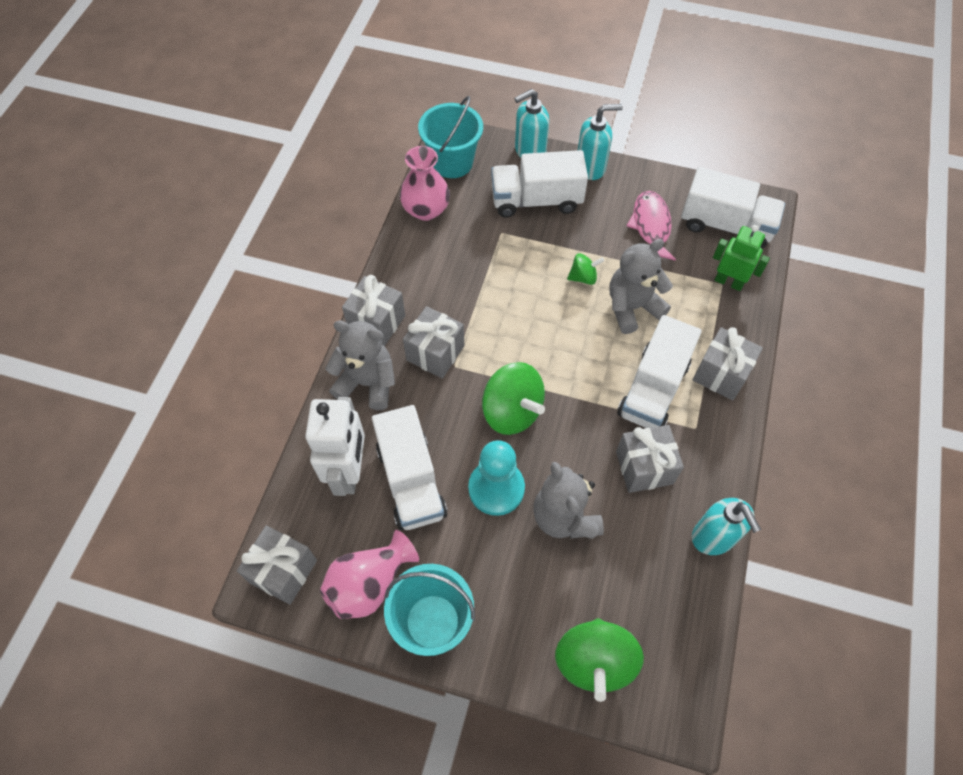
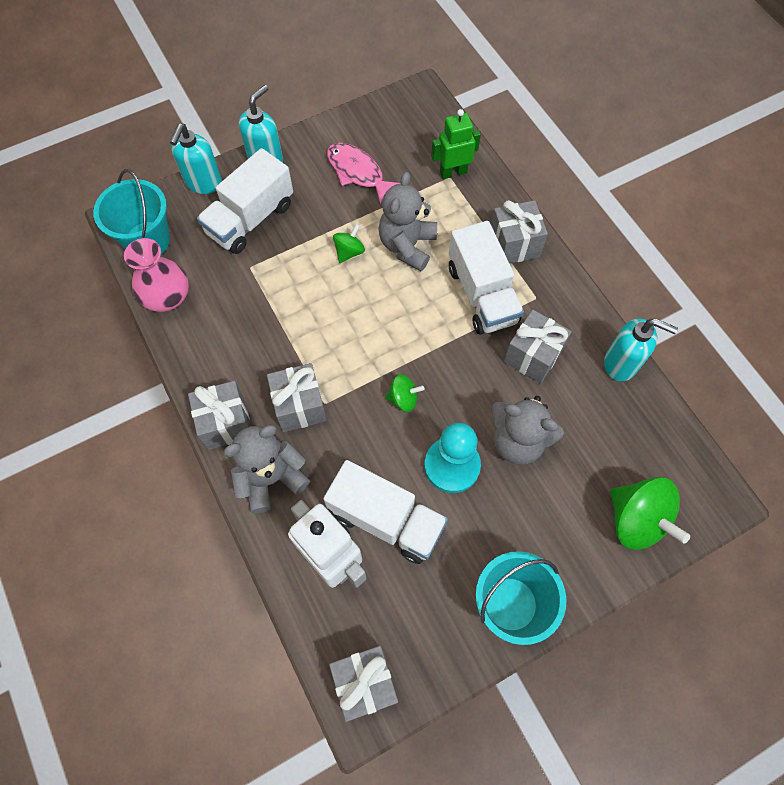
camera: 45 degrees left, 5 degrees up
(369, 584) = (438, 625): pink vase -> none
(512, 411) = (403, 399): green spinning top -> green spinning top, size x0.52
(725, 225) = (409, 130): white truck -> none

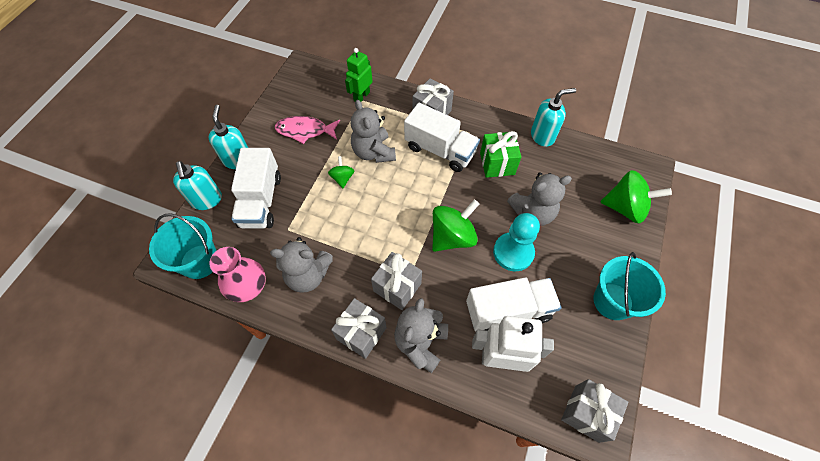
camera: 40 degrees left, 5 degrees down
(228, 328) = (308, 275): none -> grey teddy bear
(403, 399) = (452, 237): green spinning top -> green spinning top, size x1.92
(532, 356) = (497, 163): grey gift -> green gift

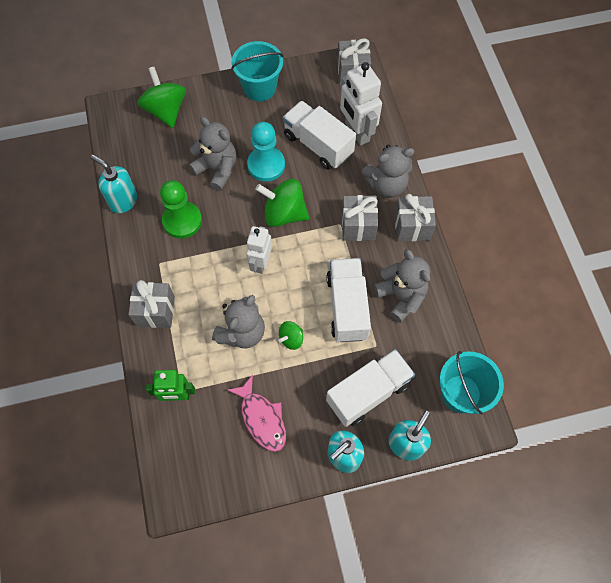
camera: 125 degrees left, 5 degrees up
(248, 286) = (447, 334): pink vase -> none
(419, 194) = (261, 263): none -> white robot
(440, 150) = (199, 276): white truck -> white truck (347, 307)
(497, 163) = (182, 221): green gift -> green pawn

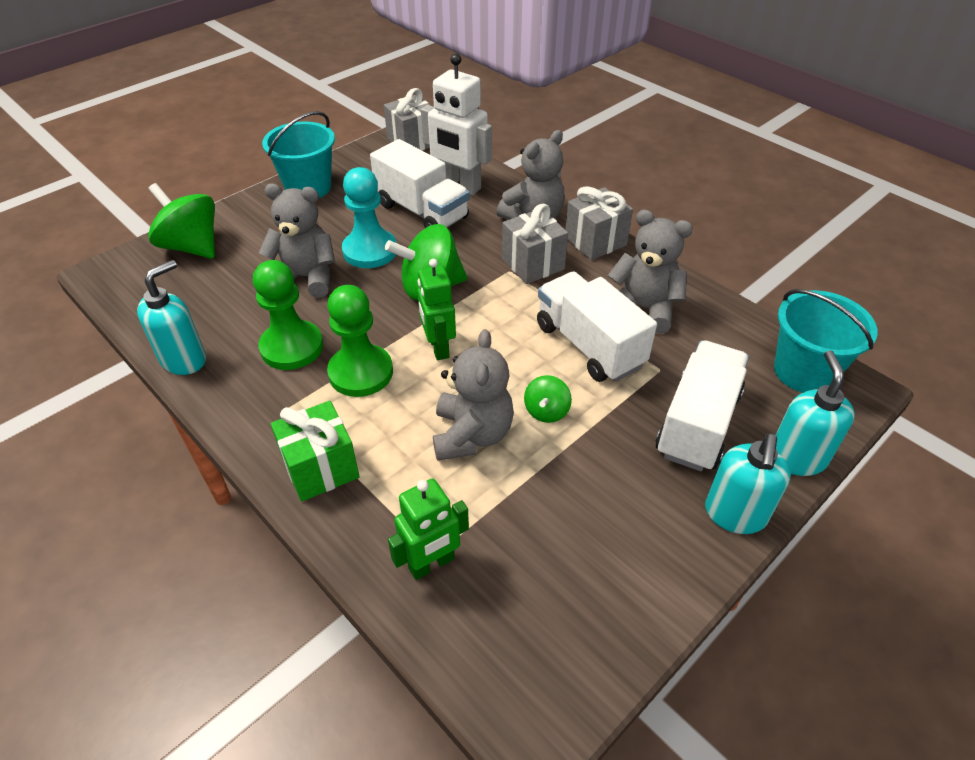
camera: 30 degrees left, 20 degrees down
(123, 201) = (184, 360): turquoise soap dispenser -> turquoise soap dispenser turned 120 degrees clockwise
(155, 311) = (320, 468): grey gift -> green gift
(209, 259) = (361, 372): none -> green pawn
(261, 263) = (438, 347): white robot -> green robot
(262, 418) = (584, 527): pink fish -> none
(318, 145) = (422, 211): white truck -> white truck turned 150 degrees counterclockwise

